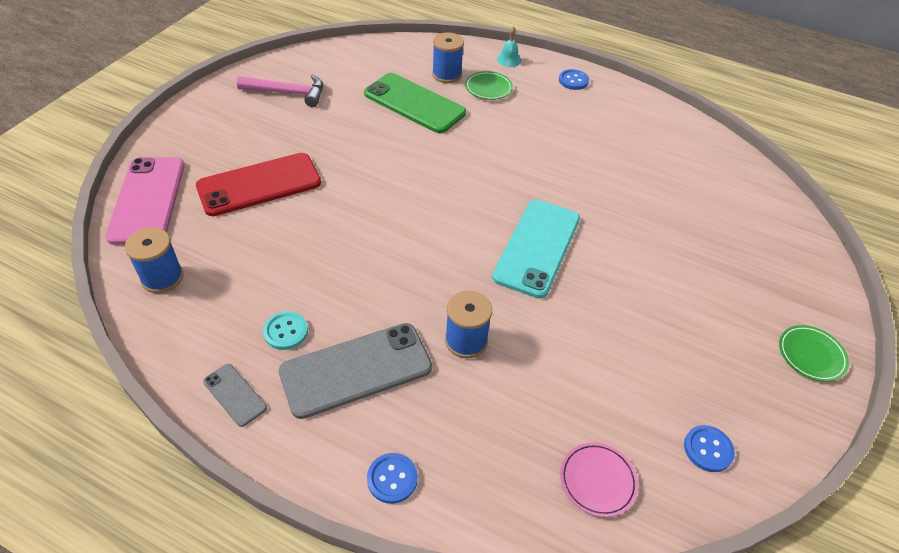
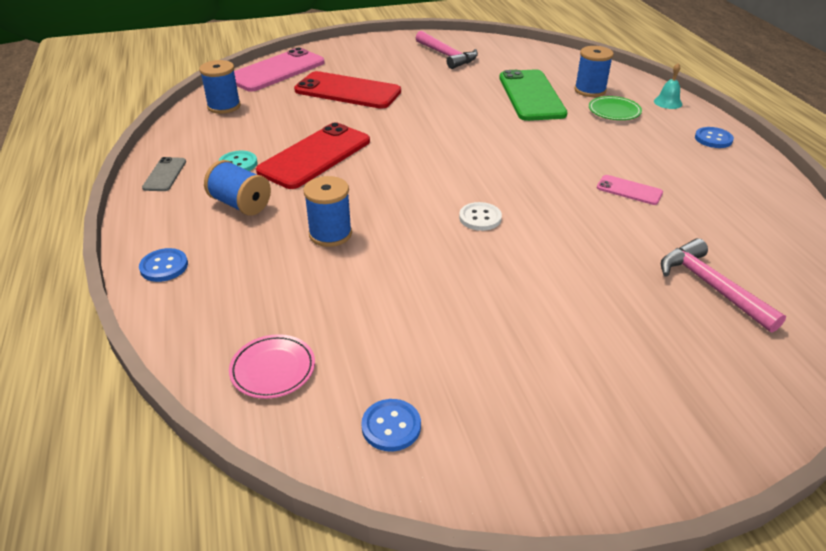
camera: 50 degrees right, 10 degrees down
(340, 275) = (315, 156): none -> red phone
(356, 370) = (240, 204): grey phone -> blue spool
(537, 247) = (480, 218): turquoise phone -> white button
(585, 159) = (629, 190): none -> pink phone
(709, 208) = (710, 286): none -> pink hammer
(811, 355) = (627, 455): green plate -> none

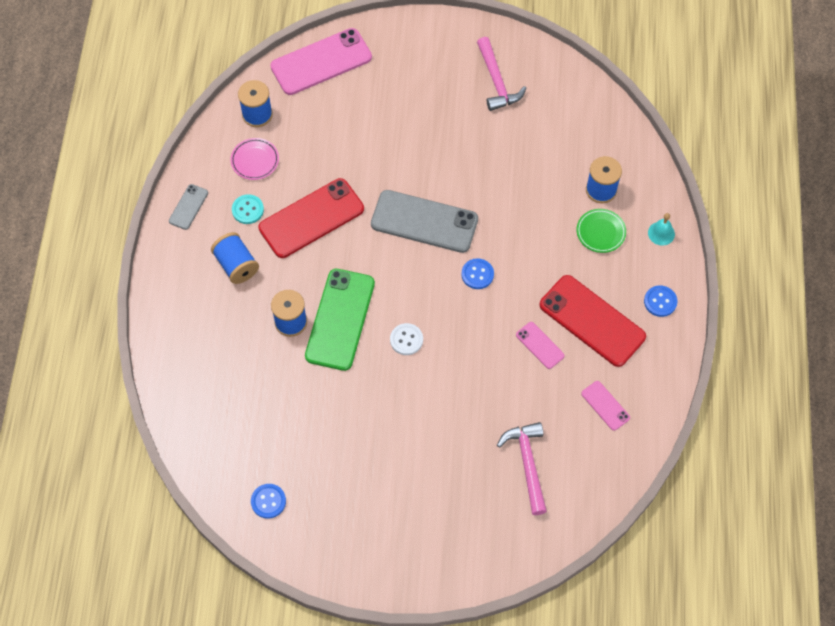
camera: 20 degrees right, 25 degrees up
(164, 266) = (169, 319): blue button -> blue button (477, 274)
(273, 369) = (215, 437): pink plate -> pink plate (255, 160)
(347, 91) = (374, 121): red phone -> red phone (592, 321)
(438, 136) = (424, 222): none -> grey phone
(531, 96) = (540, 182): green phone -> green phone (340, 319)
(743, 218) = (605, 405): none -> pink phone

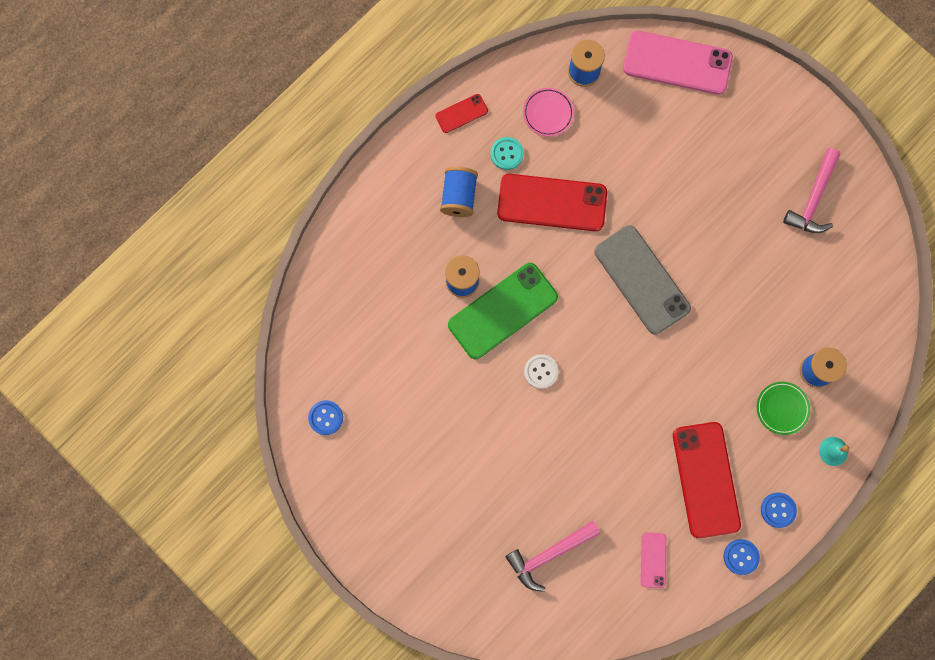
camera: 40 degrees right, 15 degrees up
(188, 207) = (461, 113): grey phone -> red phone
(477, 274) = (646, 362): blue button -> blue button (741, 557)
(527, 463) = (549, 555): pink hammer -> pink hammer turned 150 degrees counterclockwise
(540, 345) = (644, 465): pink phone -> none

